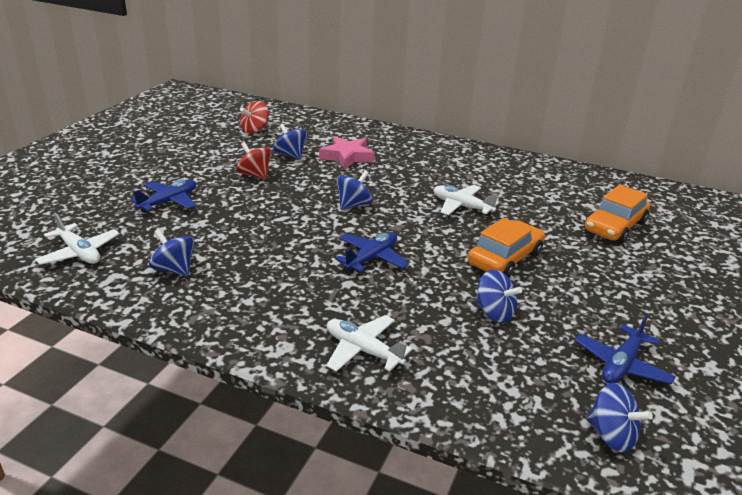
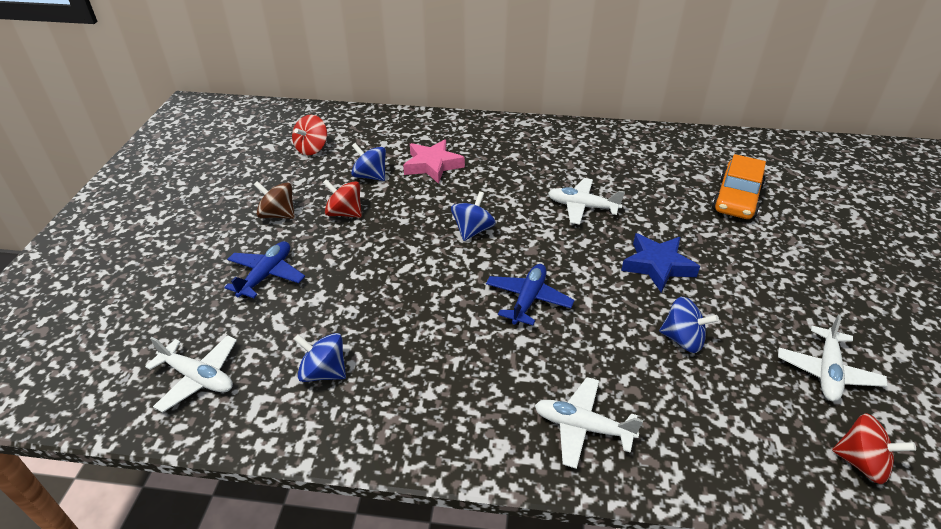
camera: 15 degrees left, 10 degrees up
(201, 167) = (278, 215): none -> brown spinning top
(505, 258) = (657, 266): orange car -> blue star
(611, 435) = (861, 462): blue spinning top -> red spinning top
(621, 364) = (827, 371): blue plane -> white plane

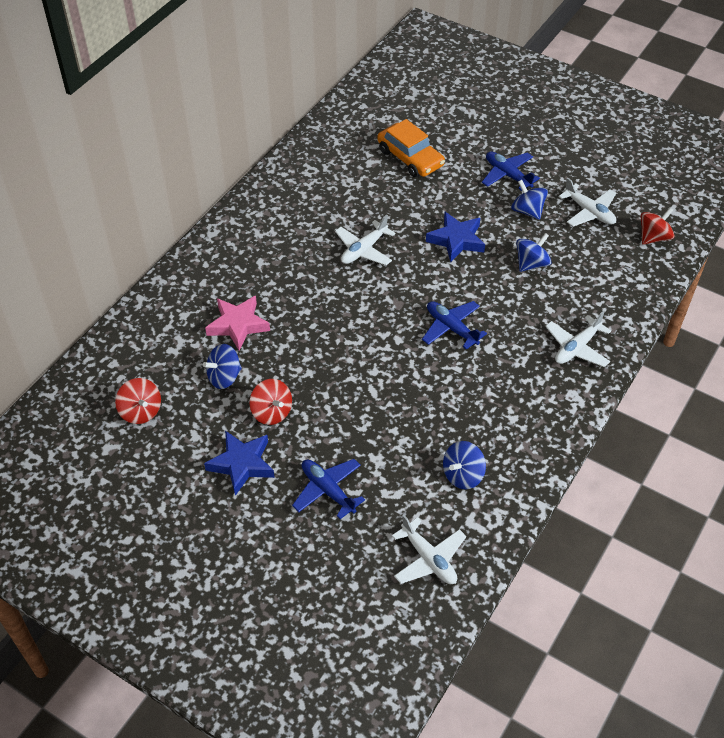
camera: 65 degrees left, 10 degrees up
(198, 377) = (429, 559): white plane -> white plane turned 90 degrees clockwise
(278, 215) = (242, 464): brown spinning top -> blue star
(345, 213) = (272, 412): red spinning top -> red spinning top turned 90 degrees counterclockwise
(473, 230) = (351, 331): blue spinning top -> blue spinning top (527, 211)
(799, 277) = (507, 175): none -> blue plane

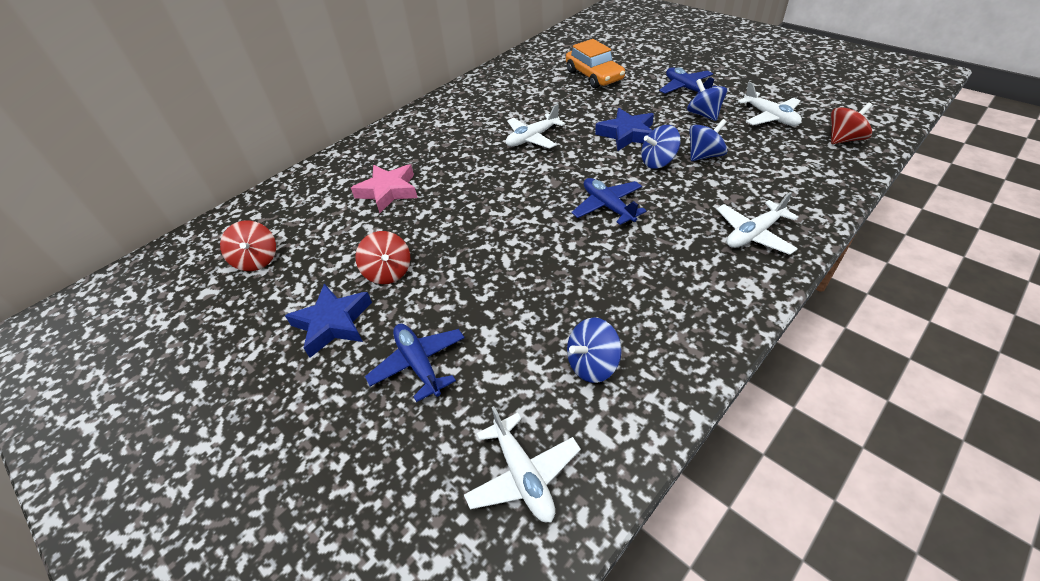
camera: 15 degrees right, 5 degrees down
(224, 377) = (354, 235): blue spinning top -> blue spinning top (658, 162)

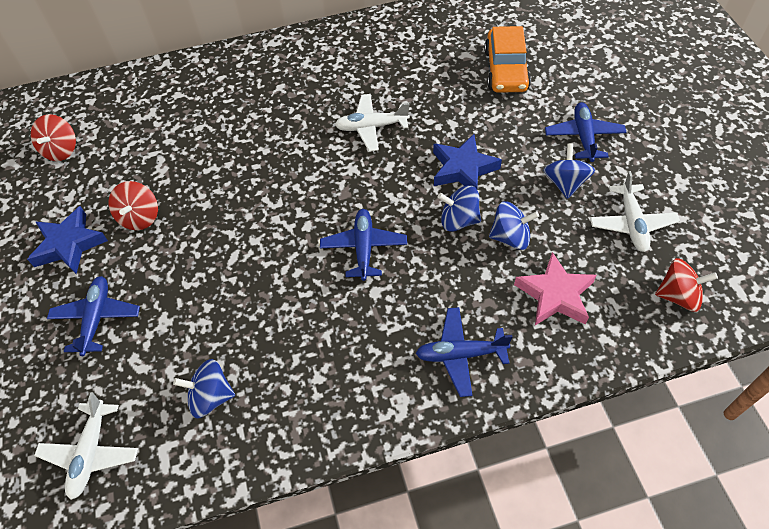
camera: 30 degrees right, 10 degrees up
(388, 191) = (203, 127): pink star -> pink star (555, 294)
(754, 234) = (461, 354): white plane -> blue plane

